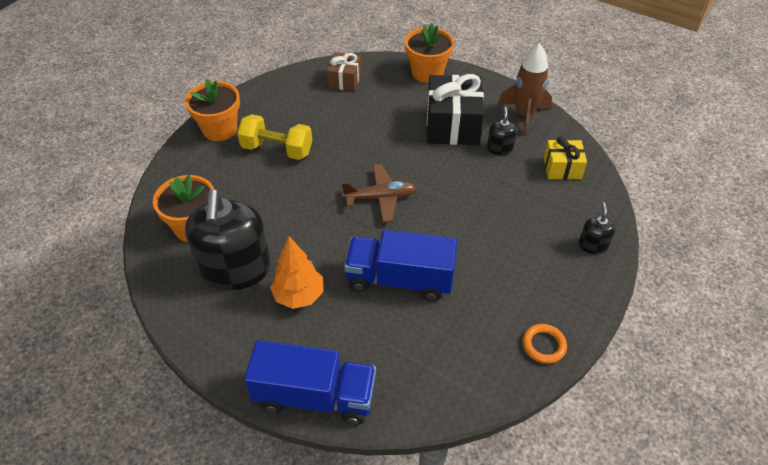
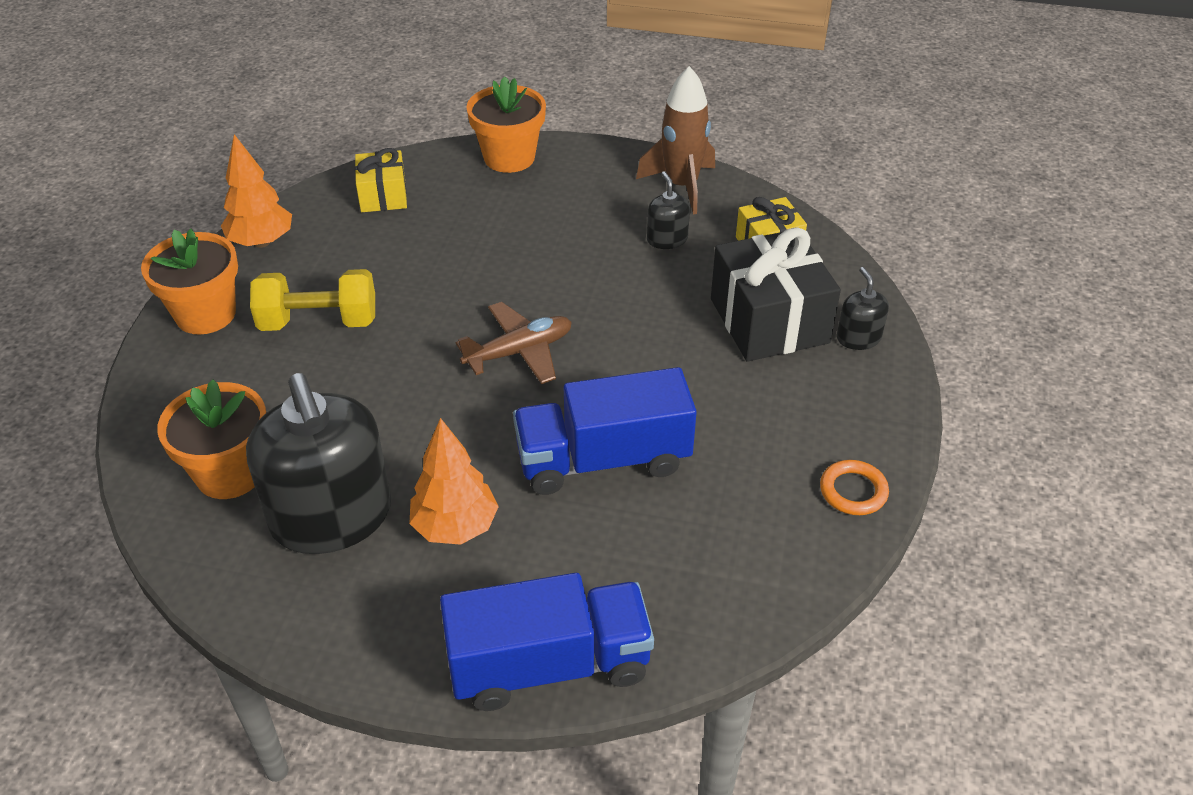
camera: 20 degrees left, 5 degrees down
(266, 93) = (261, 242): none -> orange tree
(344, 80) = (383, 196): brown gift -> yellow gift
(453, 125) = (582, 223): black gift -> black gift (769, 321)

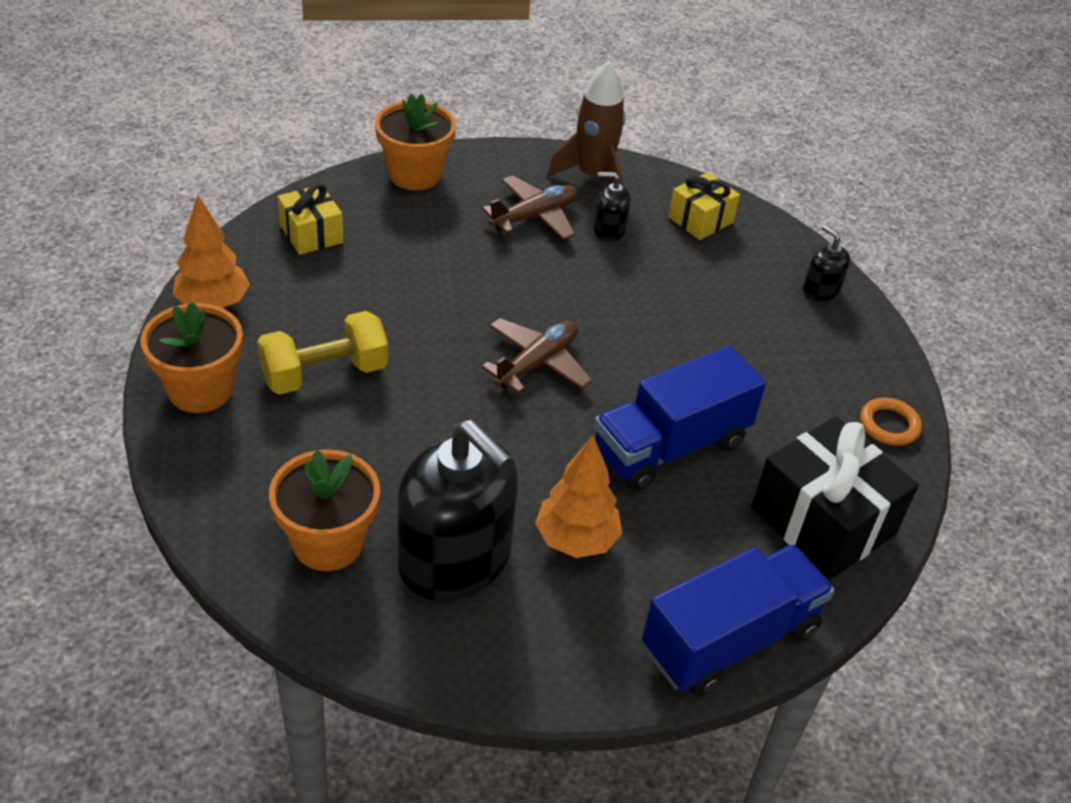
camera: 25 degrees left, 0 degrees up
(600, 214) = (534, 217): none -> brown plane
(667, 239) = (609, 230): black soap dispenser -> black soap dispenser turned 45 degrees counterclockwise
(769, 321) = (739, 289): black gift -> black gift (823, 521)

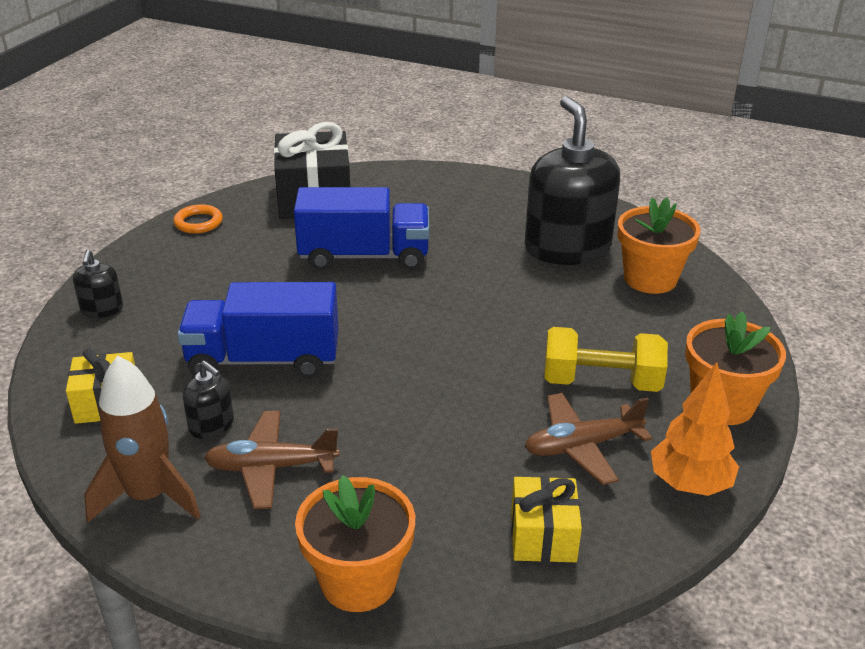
camera: 145 degrees left, 10 degrees down
(537, 363) = (408, 333): brown plane -> brown plane (582, 446)
(576, 540) = (480, 234): orange tree -> none
(730, 640) = (432, 177): blue truck -> blue truck (263, 360)

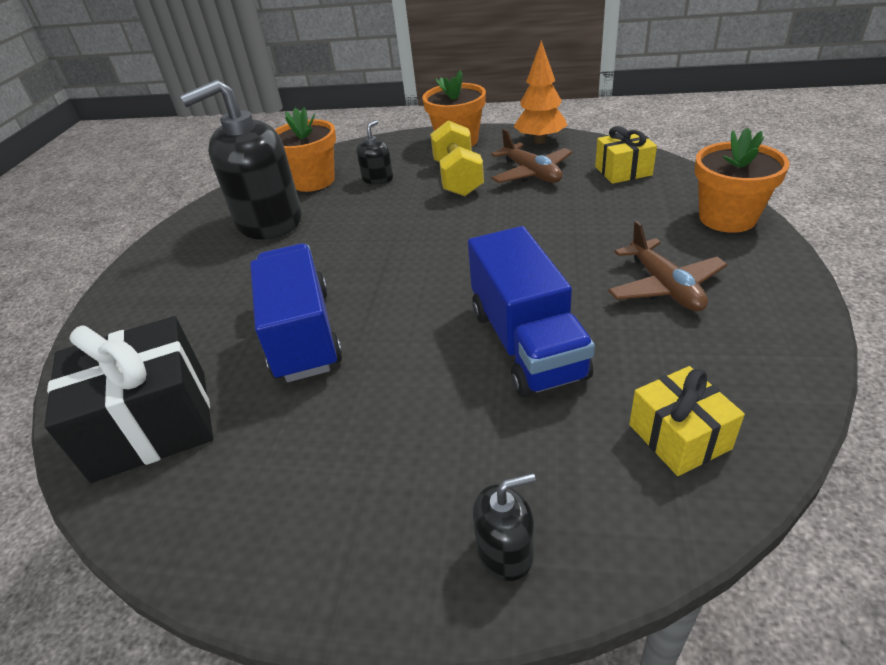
camera: 100 degrees left, 5 degrees up
(149, 496) = (763, 342): brown rocket -> none
(198, 222) = (224, 541): orange ring -> none
(211, 425) = (645, 340): black soap dispenser -> black soap dispenser (377, 179)

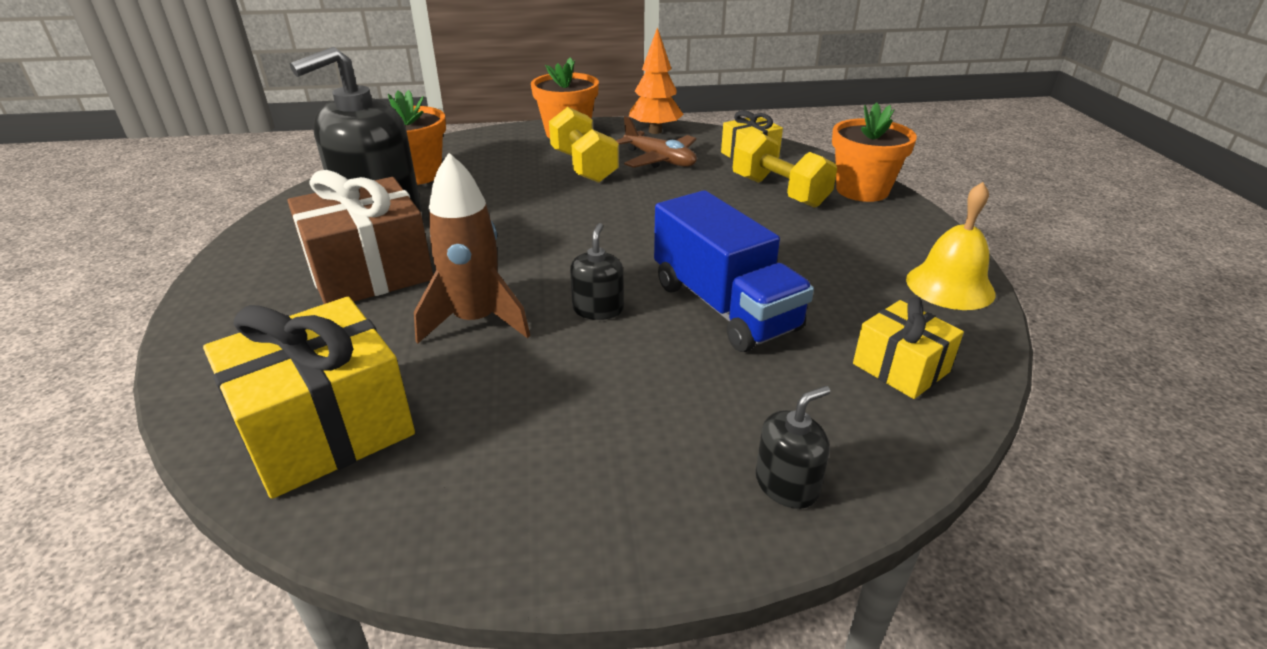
camera: 20 degrees left, 5 degrees down
(152, 424) = (326, 428): black gift -> yellow gift
(240, 277) = (370, 272): none -> brown gift
(303, 334) = (475, 321): blue truck -> brown rocket
(377, 179) = (493, 170): black soap dispenser -> black soap dispenser (598, 309)
(636, 215) = (779, 192): none -> yellow dumbbell
(664, 287) = (832, 249): brown plane -> none
(778, 343) = (950, 286): none -> yellow bell

